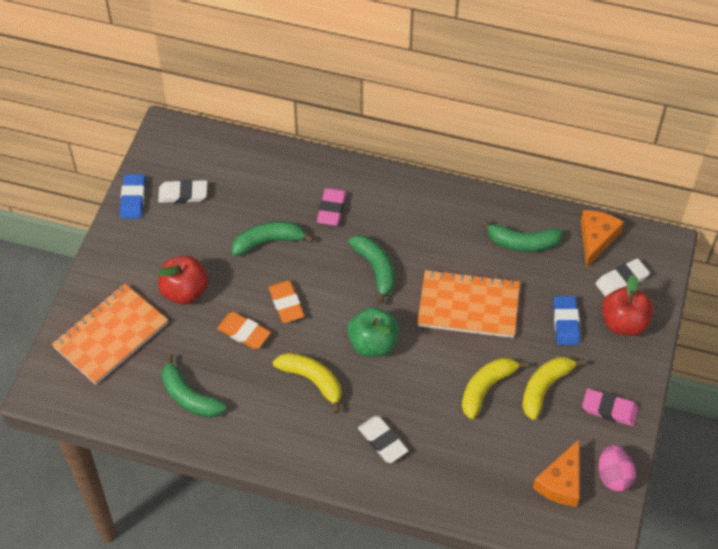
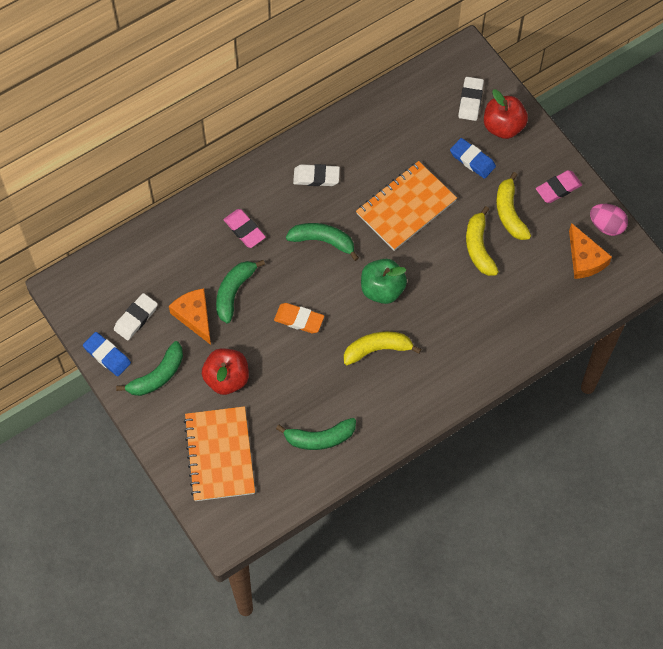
camera: 50 degrees left, 10 degrees up
(244, 333) = (298, 365): orange eraser -> none
(382, 441) = (463, 341): white eraser -> white eraser (316, 177)
(522, 243) = (386, 134): green banana -> green banana (157, 376)
(596, 239) = (424, 88): orange cheese -> orange cheese (194, 316)

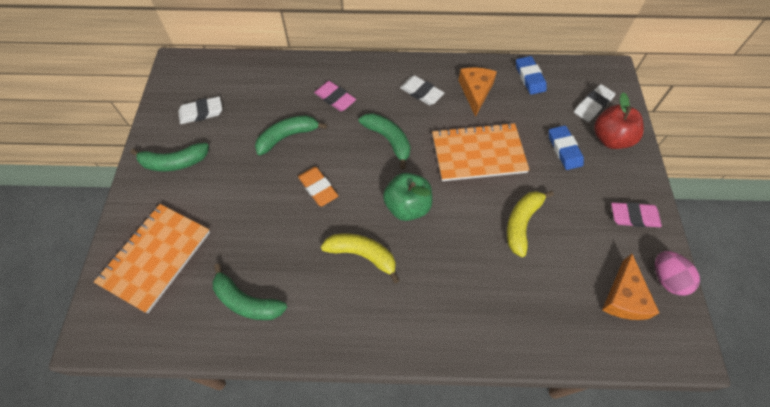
camera: 35 degrees right, 5 degrees down
(107, 355) = (156, 126): blue eraser -> blue eraser (530, 77)
(194, 316) = (242, 136): orange cheese -> orange cheese (475, 92)
(227, 378) = (221, 198): red apple -> none
(244, 230) = (335, 98): pink eraser -> pink eraser turned 45 degrees counterclockwise
(509, 213) = (571, 211): yellow banana -> none

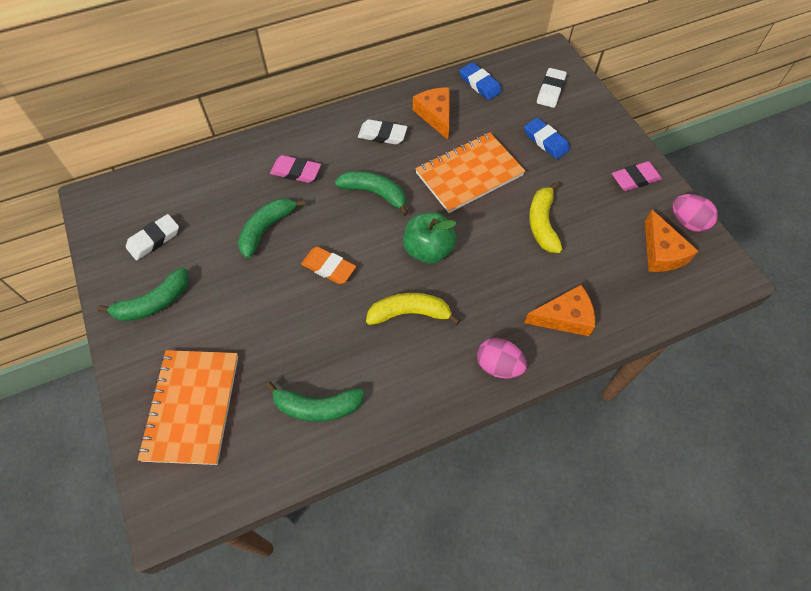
camera: 25 degrees left, 0 degrees up
(414, 336) = (498, 366): none -> pink egg
(497, 318) = (564, 317): none -> orange cheese
(610, 139) = (581, 116): red apple -> none

